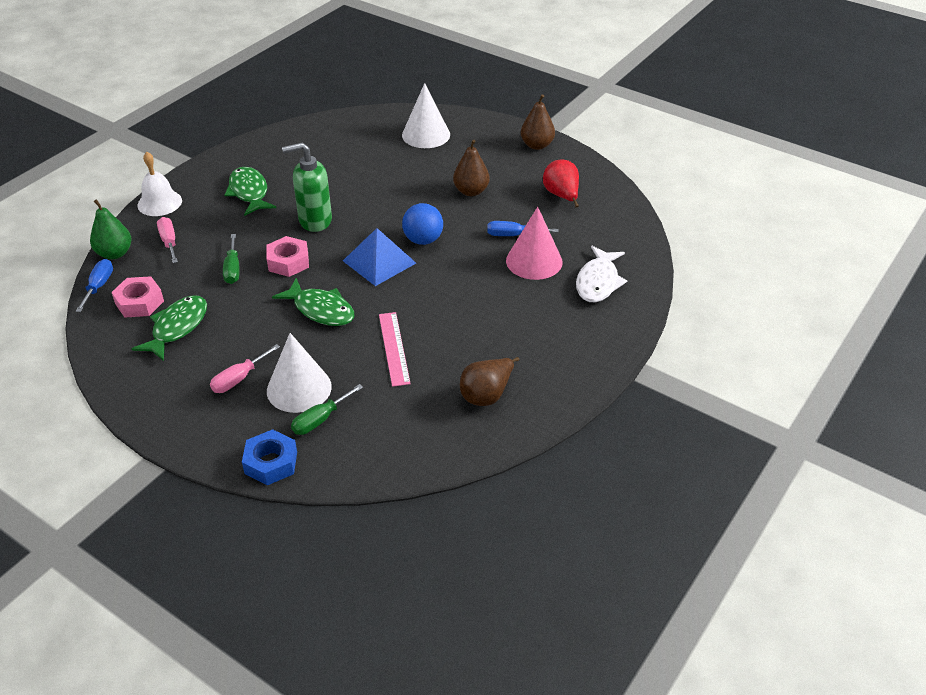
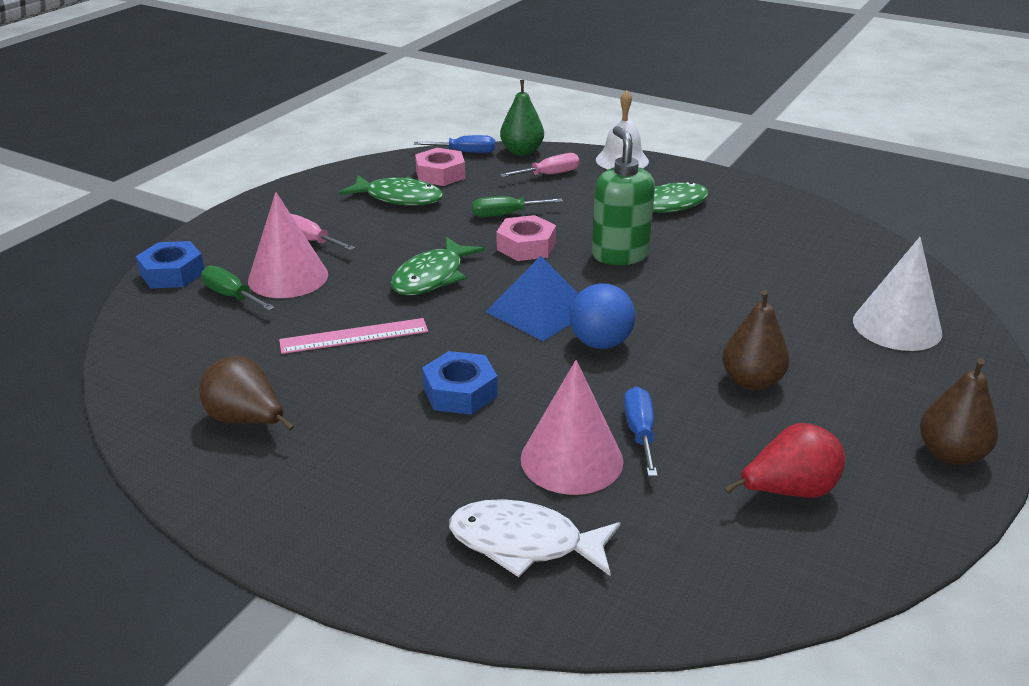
camera: 85 degrees right, 10 degrees down
(299, 388) = (288, 277): white cone -> pink cone
(467, 300) = (460, 392): none -> blue nut

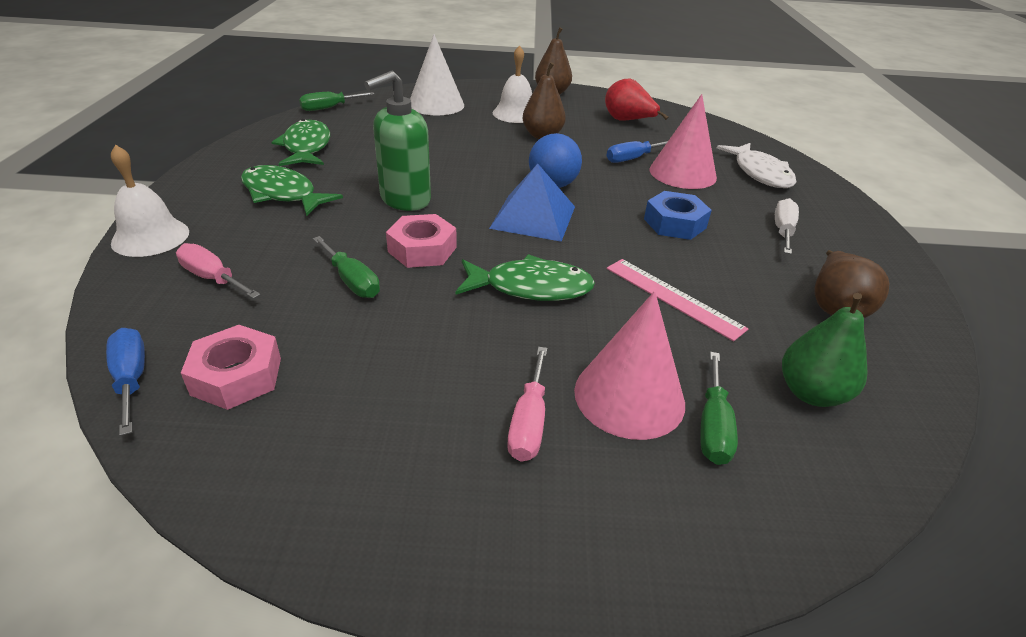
camera: 120 degrees left, 5 degrees up
(172, 273) = (738, 534): blue nut -> none
(379, 467) = (783, 231): none -> white screwdriver
(399, 198) = (343, 388): green fish -> green fish (306, 147)
(522, 152) = (124, 321): green pear -> green pear (811, 393)
(847, 384) = (516, 113): none -> white bell
(891, 253) = (329, 108): none -> green screwdriver

